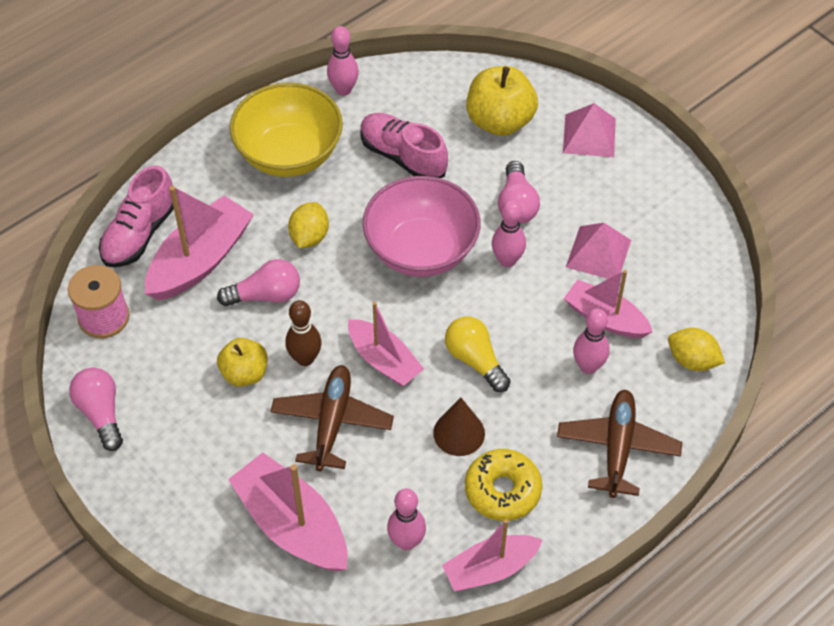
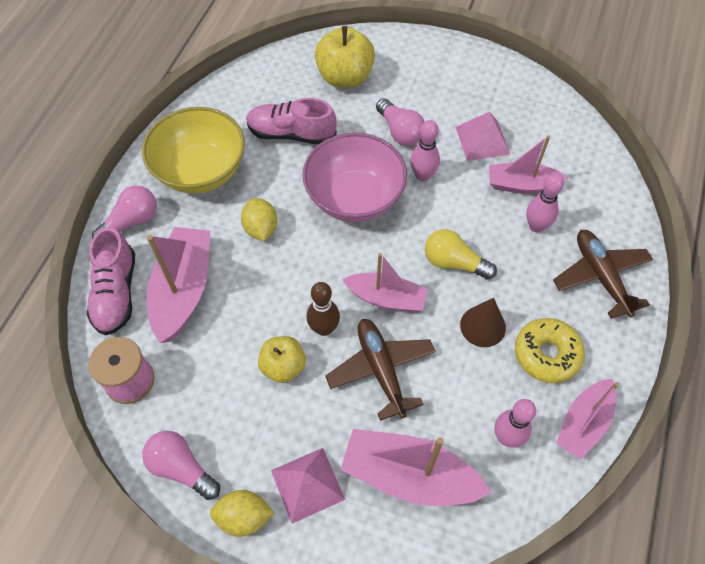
camera: 30 degrees left, 5 degrees up
(265, 295) = (257, 292): pink light bulb -> pink light bulb (131, 222)
(343, 89) = (211, 103): pink bowling pin -> none
(589, 135) = (415, 60): pink pyramid -> pink pyramid (307, 484)
(692, 360) = (601, 186): yellow lemon -> yellow lemon (244, 517)

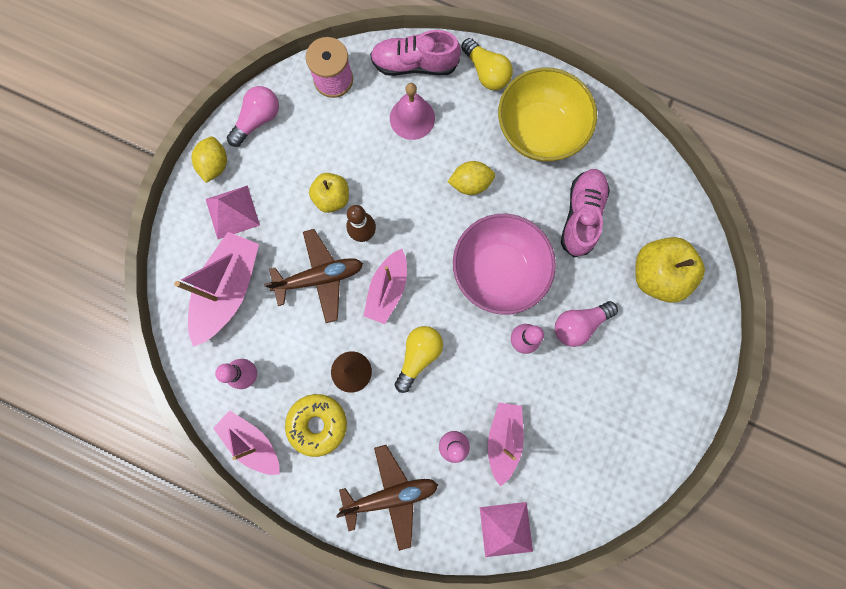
camera: 95 degrees right, 20 degrees up
(131, 222) = (486, 72): pink light bulb -> yellow light bulb
(183, 290) = (412, 118): pink boat -> pink bell
(482, 140) = (563, 409): pink pyramid -> pink pyramid (506, 529)

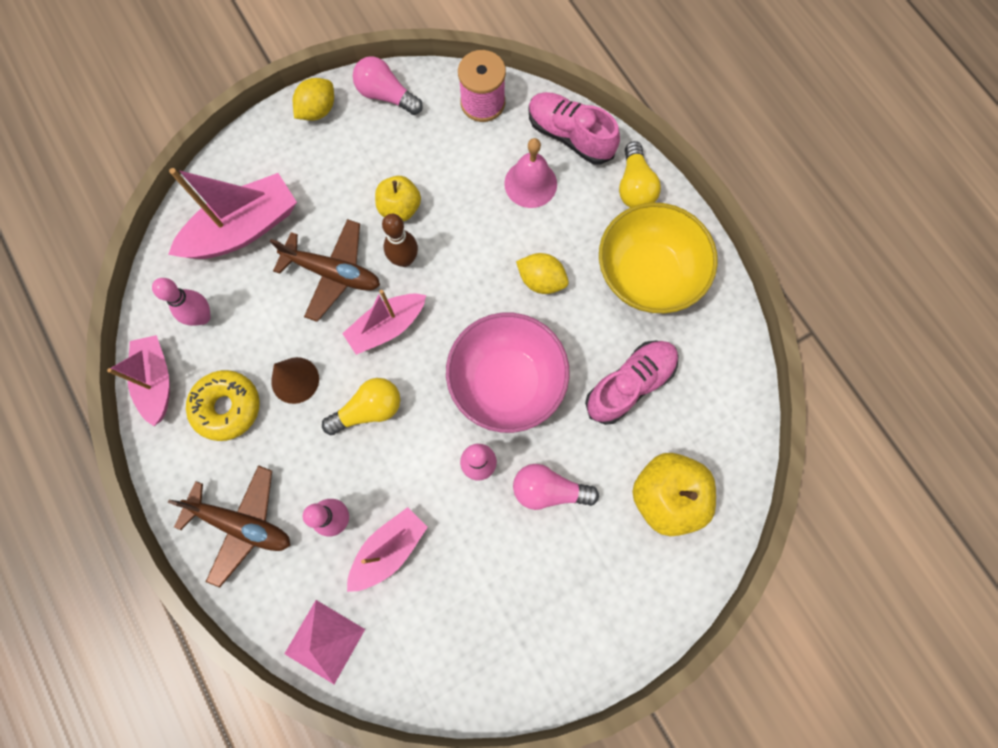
camera: 35 degrees right, 5 degrees down
(232, 212) = (301, 162): pink pyramid -> none
(258, 120) = (386, 95): pink light bulb -> pink light bulb turned 135 degrees counterclockwise

